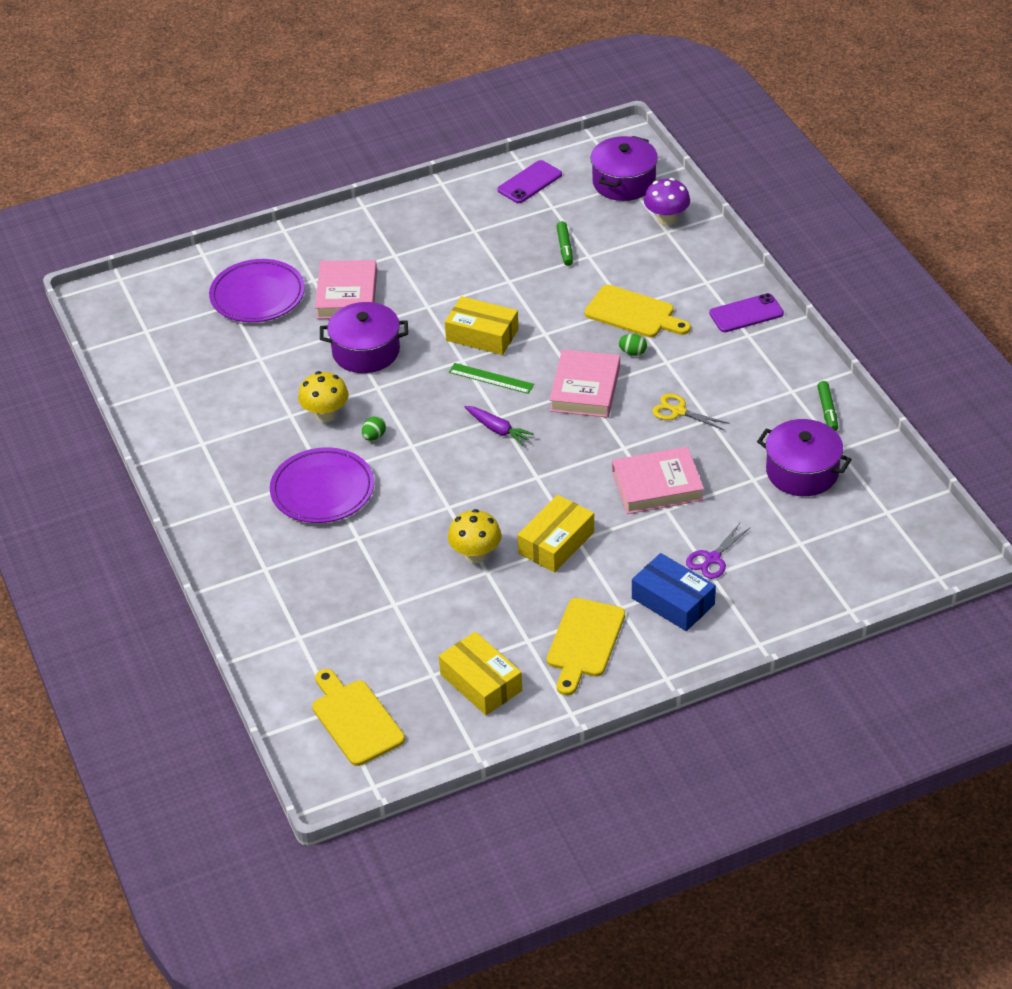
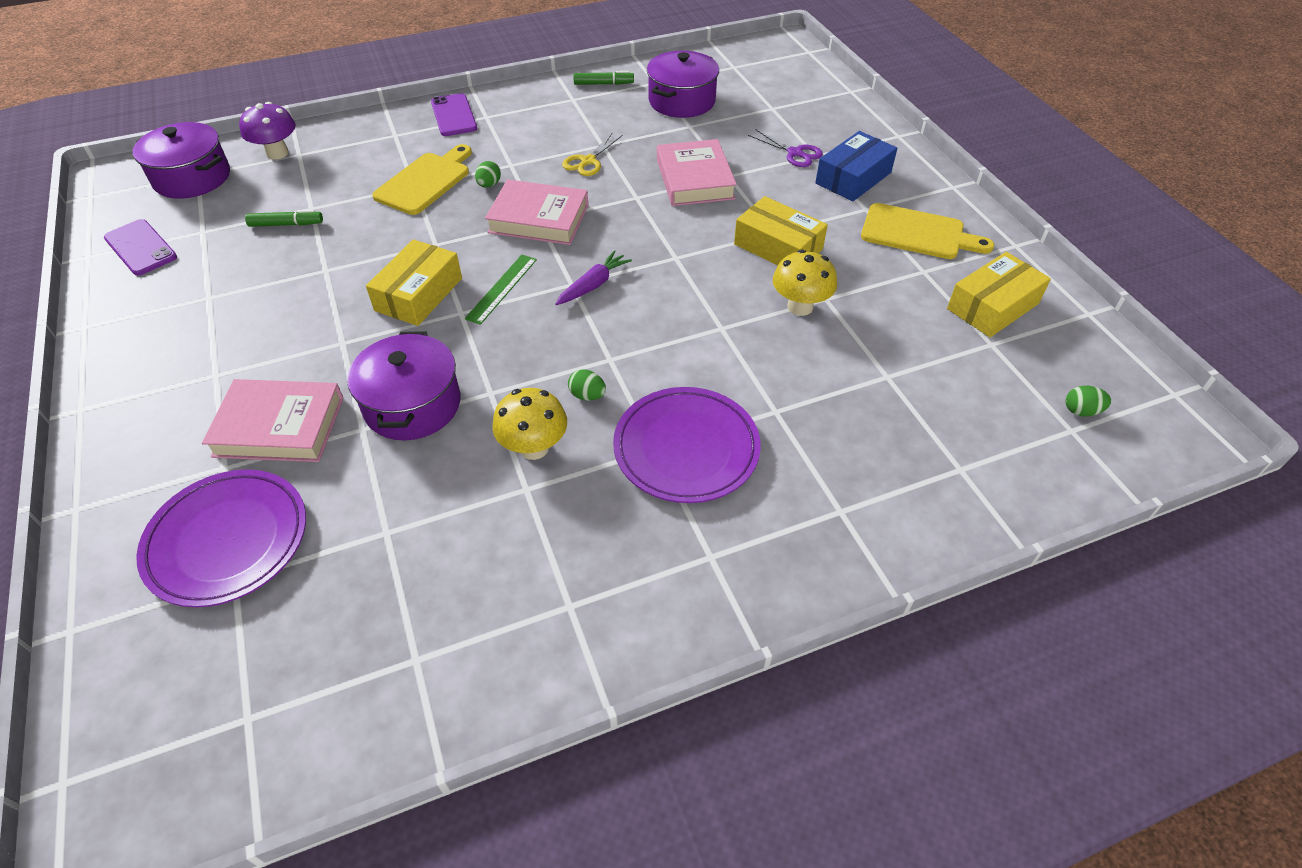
camera: 90 degrees left, 5 degrees up
(355, 719) = (1081, 411): yellow cutting board -> green egg

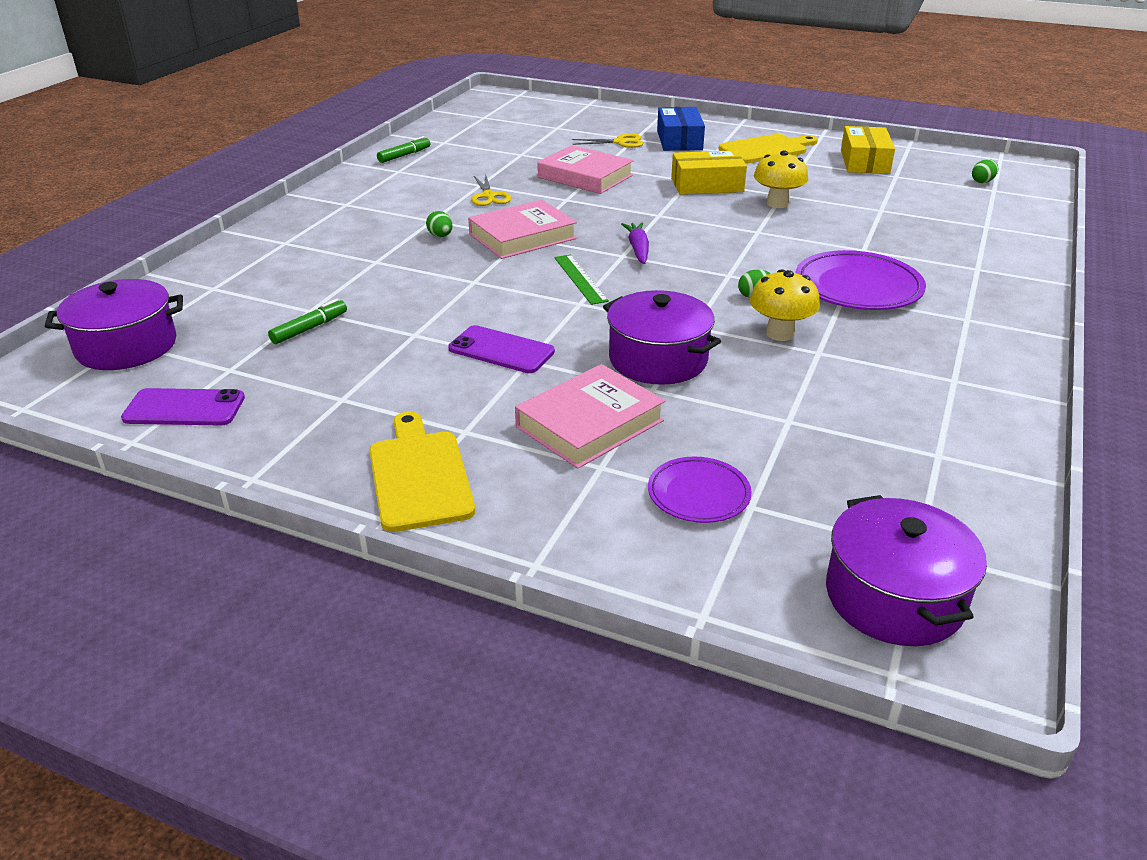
camera: 45 degrees left, 15 degrees down
(227, 541) = (698, 494): purple plate -> purple plate, size x0.59
(277, 153) = (187, 296): purple mushroom -> none
(419, 294) = (526, 310): yellow box -> none
(425, 181) = (381, 255): yellow cutting board -> yellow cutting board (419, 475)
(454, 115) = (314, 213): purple phone -> purple phone (501, 350)
(682, 101) = (486, 144): purple pot -> purple pot (894, 597)
(795, 153) = (620, 142): purple scissors -> yellow scissors

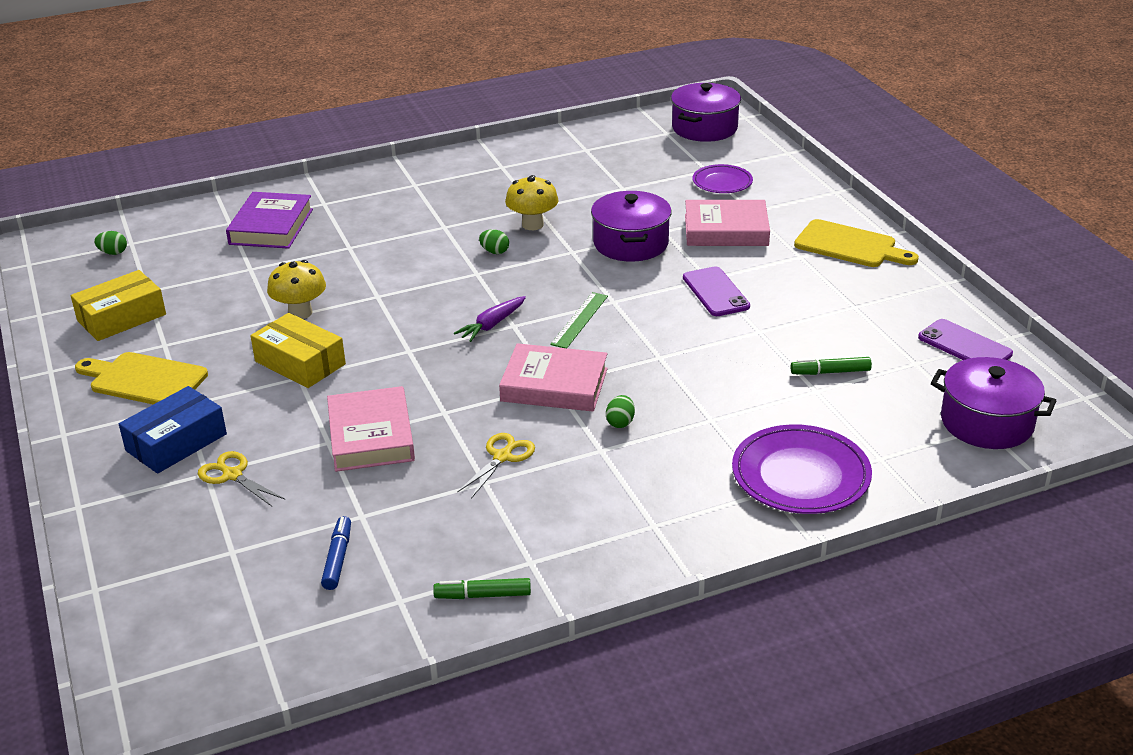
camera: 135 degrees left, 0 degrees up
(419, 475) = (850, 246): yellow cutting board -> yellow cutting board turned 90 degrees counterclockwise
(501, 141) = (338, 558): none -> blue marker
(858, 287) = (421, 227): purple plate -> purple plate (800, 475)
(953, 236) = (271, 227): none -> purple book

